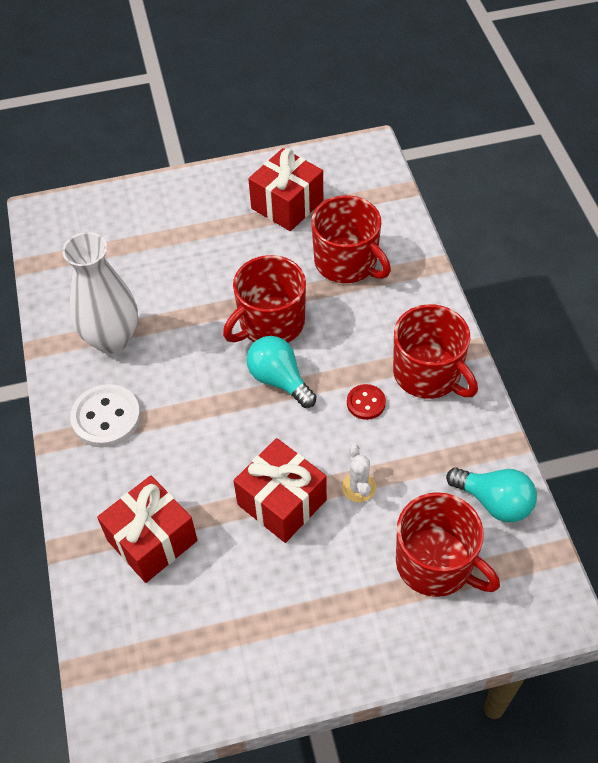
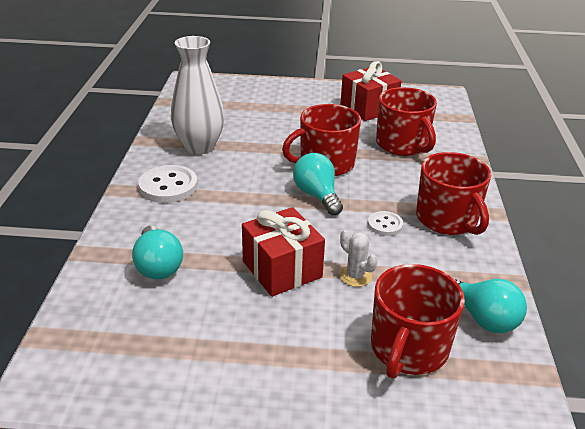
camera: 15 degrees right, 20 degrees down
(152, 540) = (158, 266): red gift -> turquoise light bulb
(358, 487) = (355, 276): white cactus -> white cactus turned 45 degrees counterclockwise
(366, 403) = (385, 225): red button -> white button
(436, 563) = (408, 349): red mug -> red mug turned 60 degrees clockwise

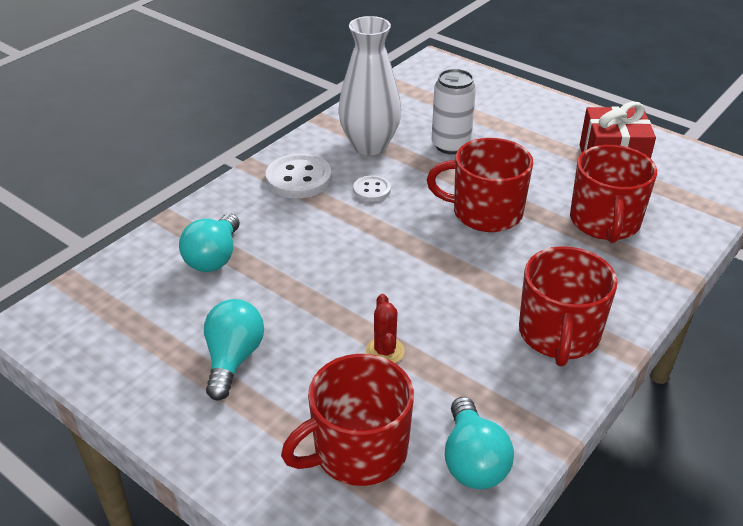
camera: 35 degrees right, 5 degrees up
(258, 129) = (451, 145): none -> white can
(282, 269) = (320, 311): red gift -> none
(317, 195) = (437, 246): turquoise light bulb -> turquoise light bulb (233, 359)
(355, 276) = (385, 351): white cactus -> red cactus
(385, 225) = (477, 309): white button -> white button (372, 190)

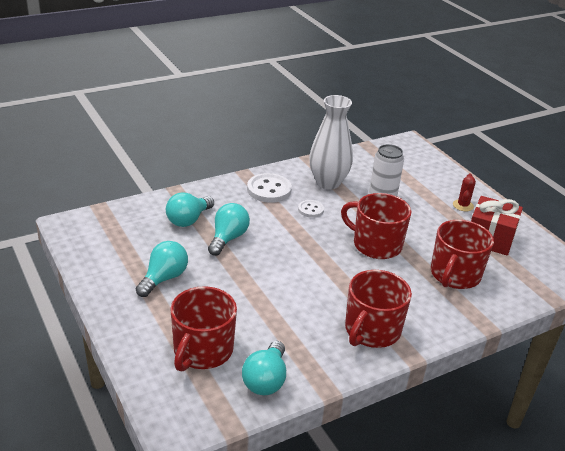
camera: 20 degrees right, 5 degrees down
(287, 267) = (228, 238): none -> turquoise light bulb
(358, 451) = (202, 350): red mug -> red mug turned 60 degrees counterclockwise
(385, 351) = (254, 303): red cactus -> red cactus (463, 205)

